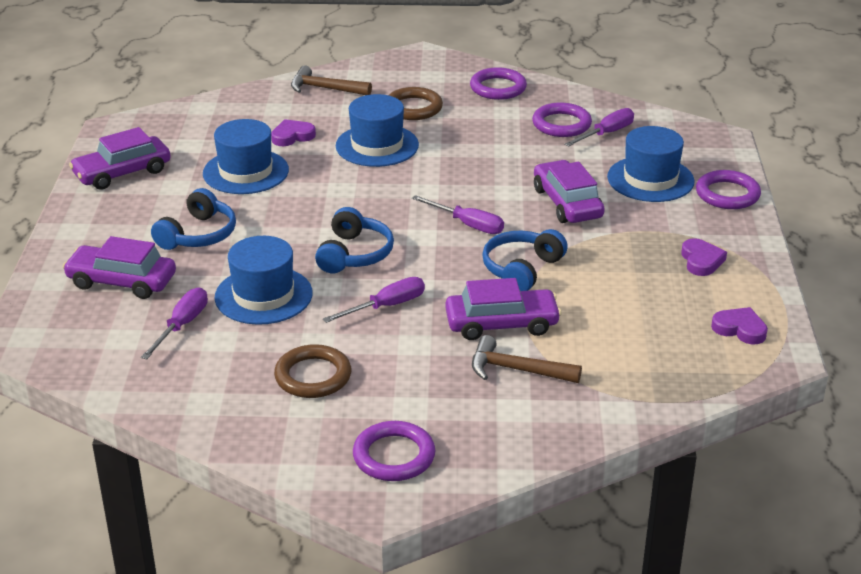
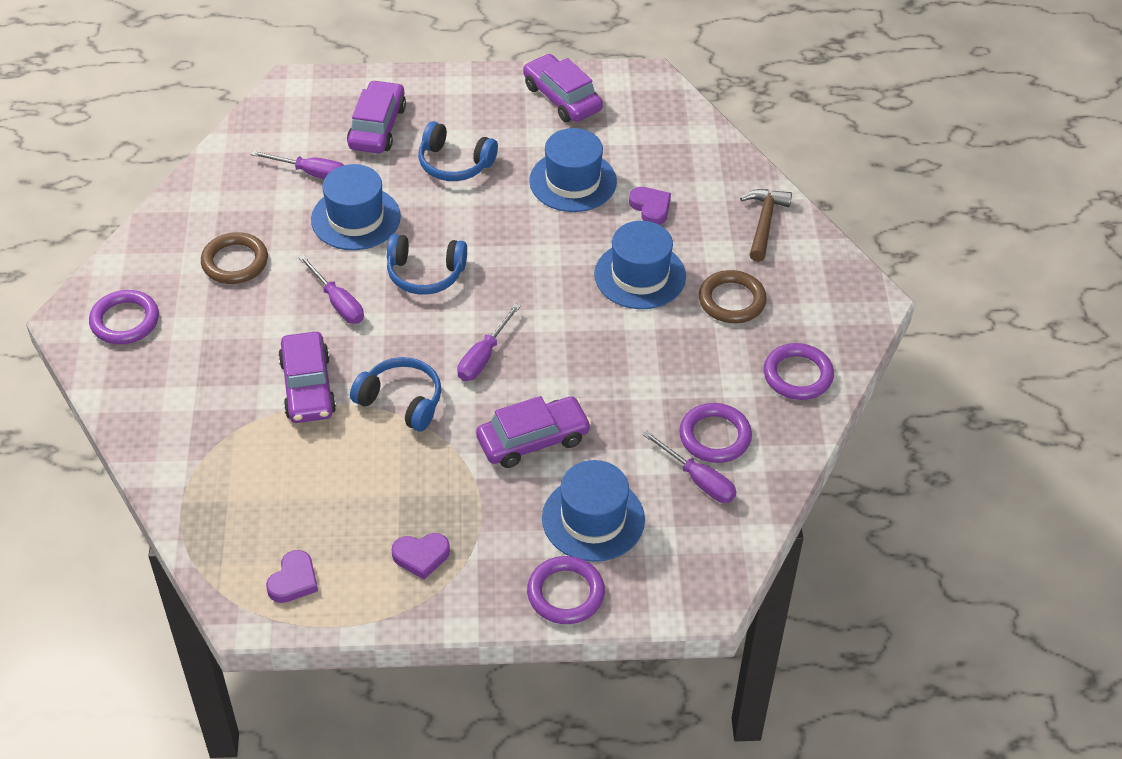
camera: 85 degrees right, 15 degrees up
(516, 370) = (236, 399): brown hammer -> none

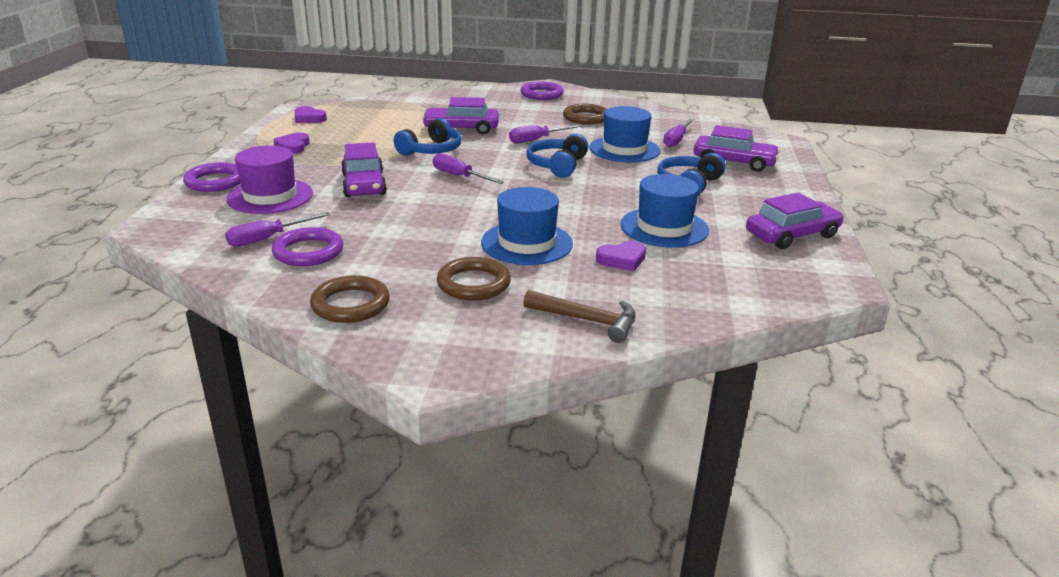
camera: 100 degrees right, 20 degrees down
(593, 519) = (270, 196): blue hat -> purple hat
(797, 375) = (350, 304): purple ring -> brown ring

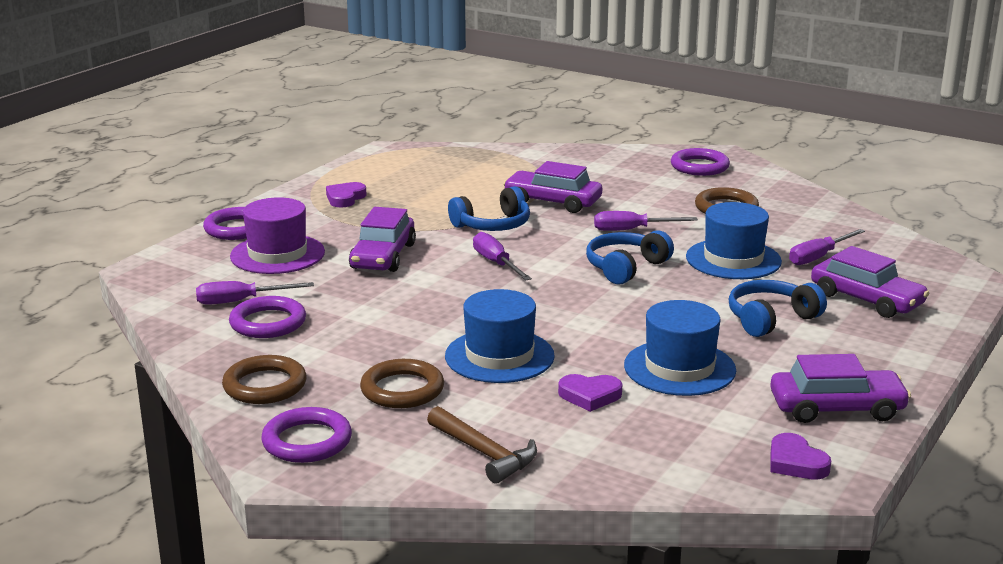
camera: 25 degrees right, 5 degrees down
(309, 118) = (389, 164): purple heart -> purple heart (796, 462)
(430, 344) = (307, 441): none -> purple ring

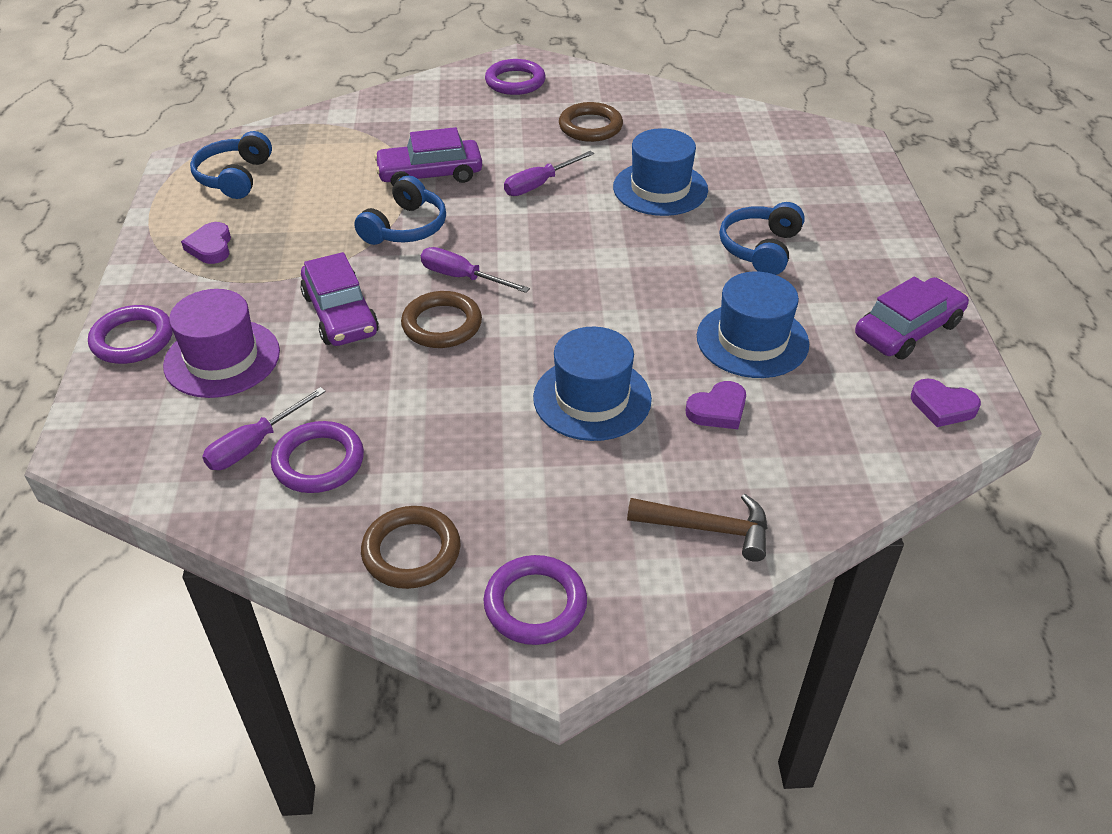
camera: 35 degrees left, 20 degrees up
(402, 389) = (551, 486): brown ring -> brown ring (442, 324)
(625, 267) = (583, 235): blue headphones -> blue headphones (234, 177)
(818, 257) = (721, 159): purple screwdriver -> none
(866, 299) = (805, 195): purple car -> none

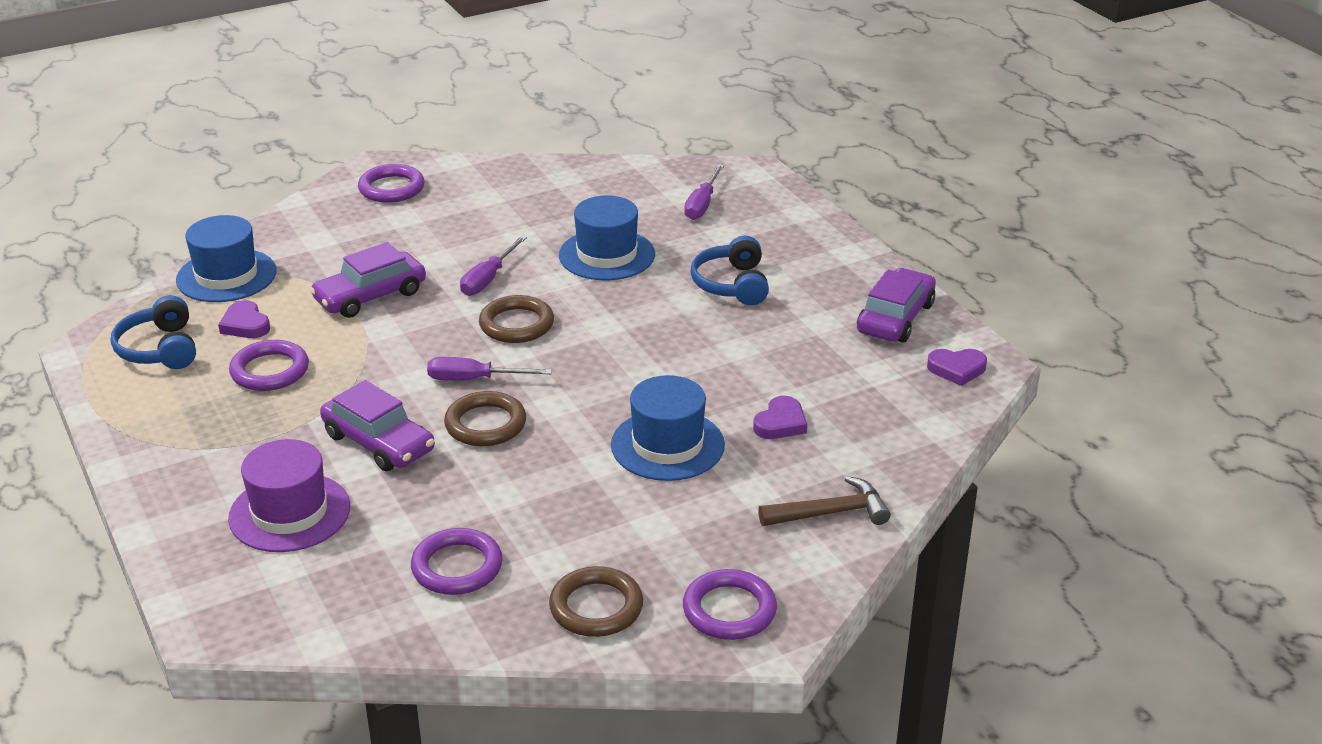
camera: 25 degrees left, 10 degrees down
(132, 339) = (179, 523): purple ring -> purple ring (270, 371)
(211, 247) = (191, 420): purple heart -> purple heart (245, 325)
(254, 445) = (384, 572): purple screwdriver -> purple screwdriver (702, 204)
(405, 227) = (383, 350): blue headphones -> none
(590, 127) = (500, 214): brown ring -> brown ring (516, 324)
(752, 340) = (773, 361): blue hat -> blue hat (226, 276)

